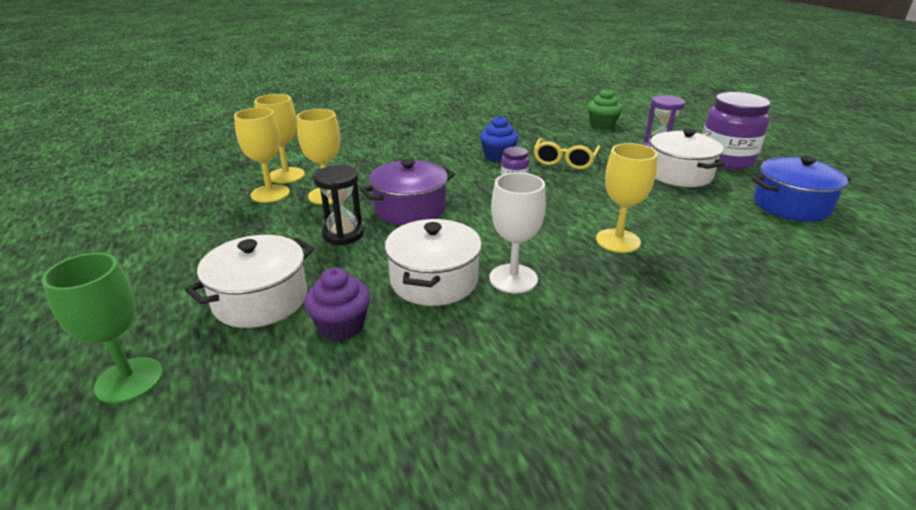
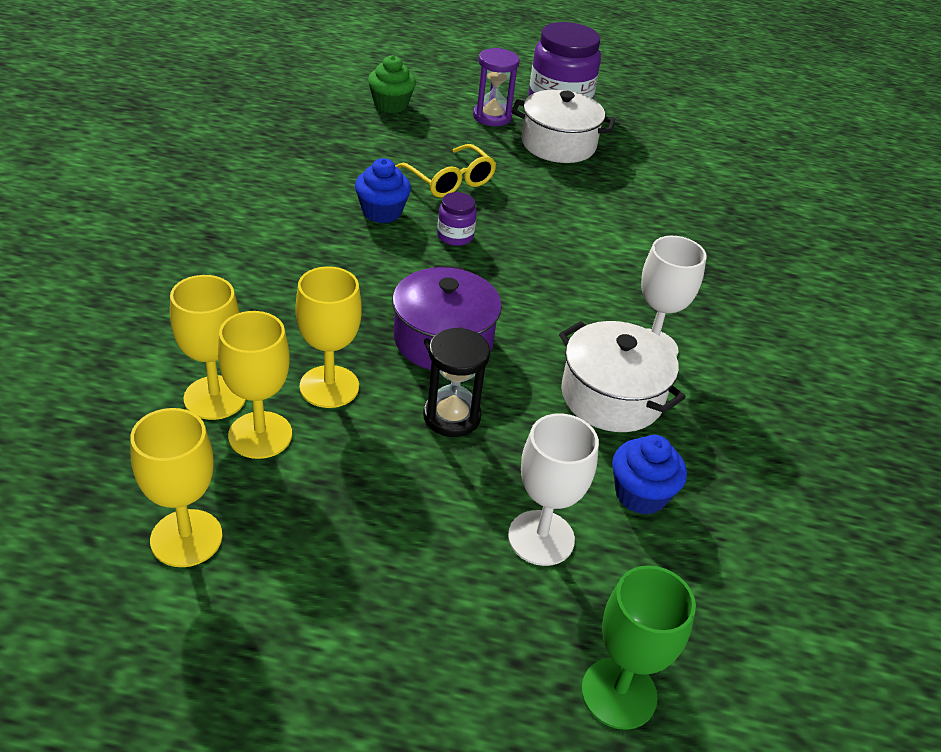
camera: 60 degrees left, 10 degrees up
(260, 300) = (541, 538): white pot -> white goblet
(341, 326) = (640, 494): purple cupcake -> blue cupcake
(617, 241) = (642, 254): yellow goblet -> yellow goblet (186, 538)
(791, 205) = (670, 138): blue pot -> none

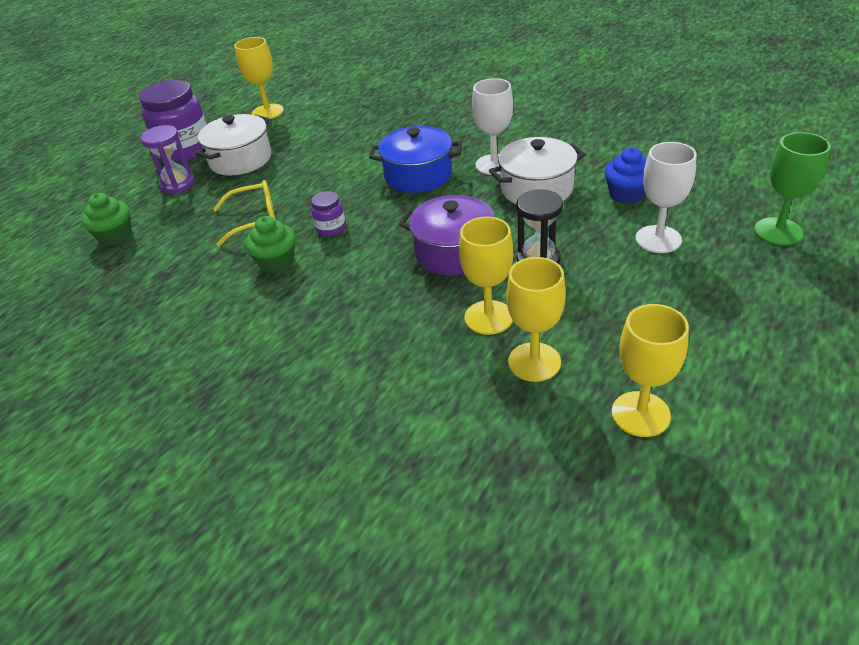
camera: 60 degrees left, 0 degrees up
(215, 398) = (482, 386): yellow goblet -> yellow goblet (268, 112)
(382, 212) = (276, 262): blue cupcake -> green cupcake
(592, 283) = (418, 175): none -> blue pot

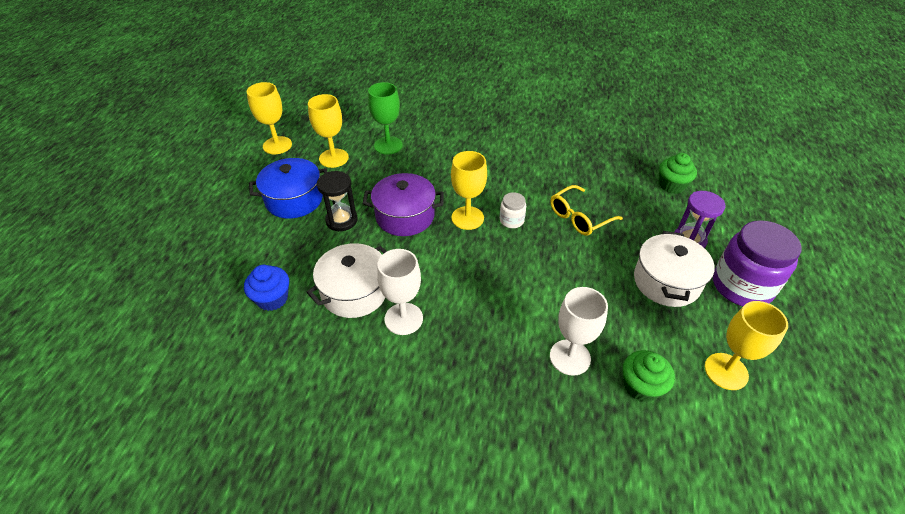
camera: 155 degrees right, 5 degrees up
(276, 262) = (528, 187): green cupcake -> green cupcake (641, 386)
(331, 228) = (511, 220): purple jar -> white jar
(418, 175) = (473, 291): blue pot -> blue pot (294, 200)
(488, 317) = (366, 176): yellow goblet -> yellow goblet (467, 218)
(658, 239) = (251, 253): white goblet -> white goblet (570, 357)
(778, 231) = (154, 277): green goblet -> green goblet (388, 145)

